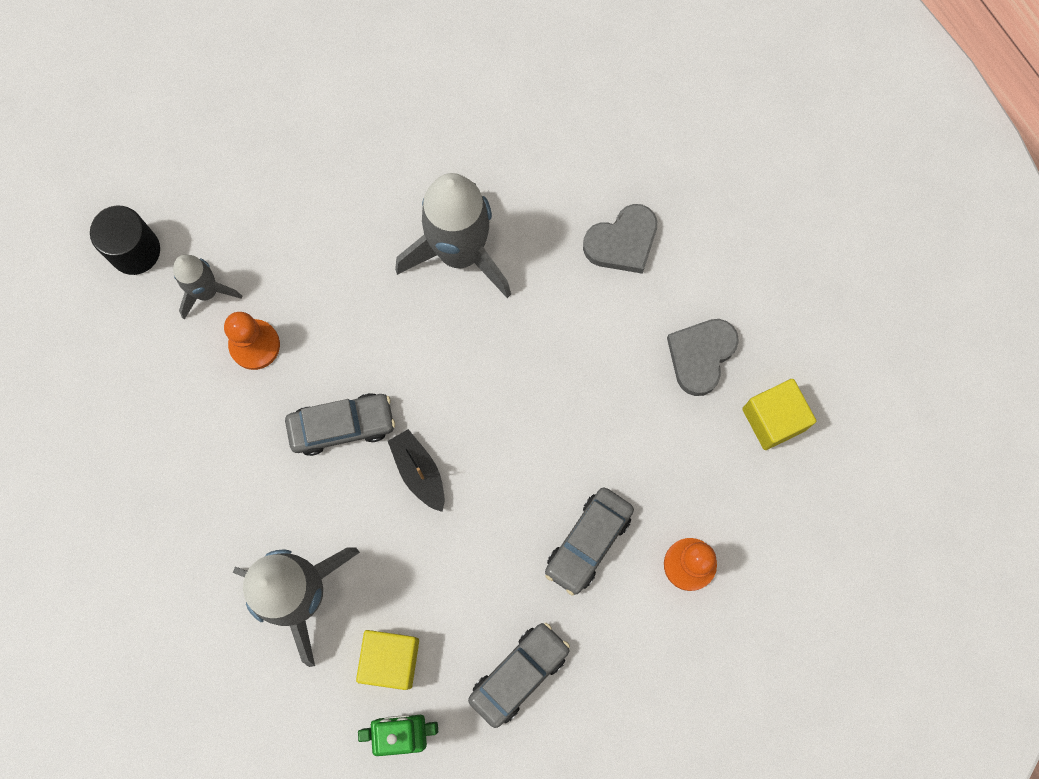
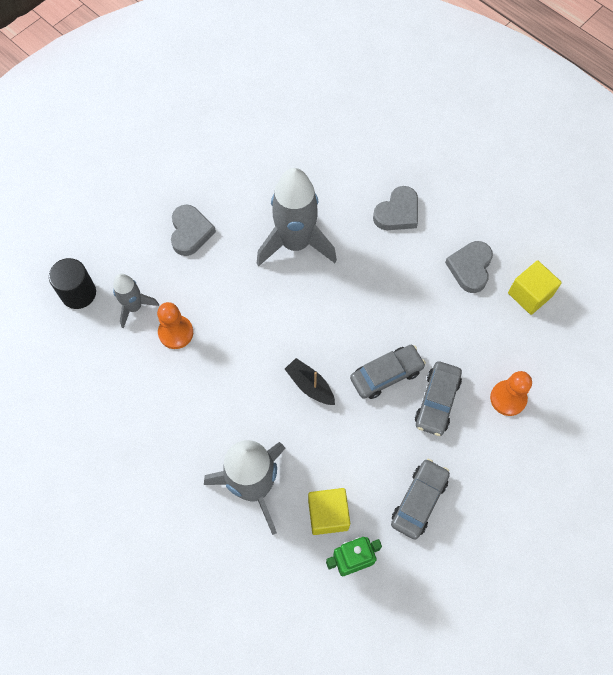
camera: 15 degrees left, 10 degrees down
(314, 197) = (190, 232): none -> grey heart
(342, 426) = (249, 369): grey car -> grey car (386, 375)

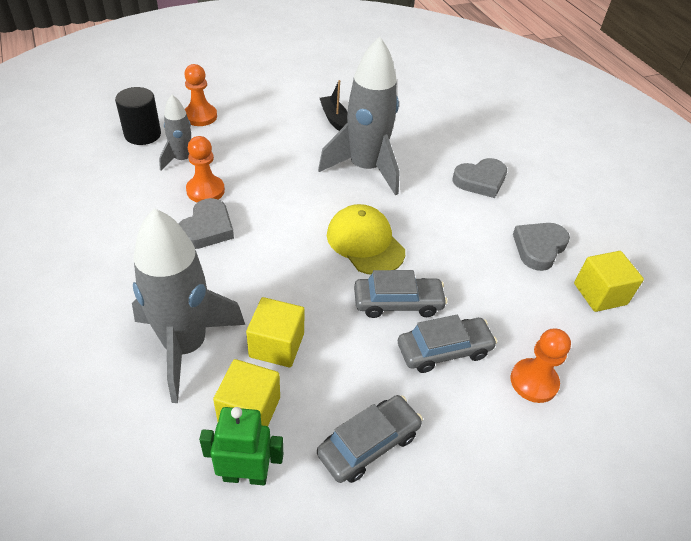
camera: 20 degrees right, 20 degrees down
(115, 245) = (200, 116): none -> orange pawn
(190, 232) = (272, 129): grey heart -> grey heart (207, 229)
(310, 385) = (308, 280): black boat -> black boat (334, 119)
(318, 454) = (276, 345): none -> yellow cube
(335, 327) = (365, 243): none -> yellow cap
(437, 401) = (444, 350): grey car -> grey car turned 150 degrees counterclockwise

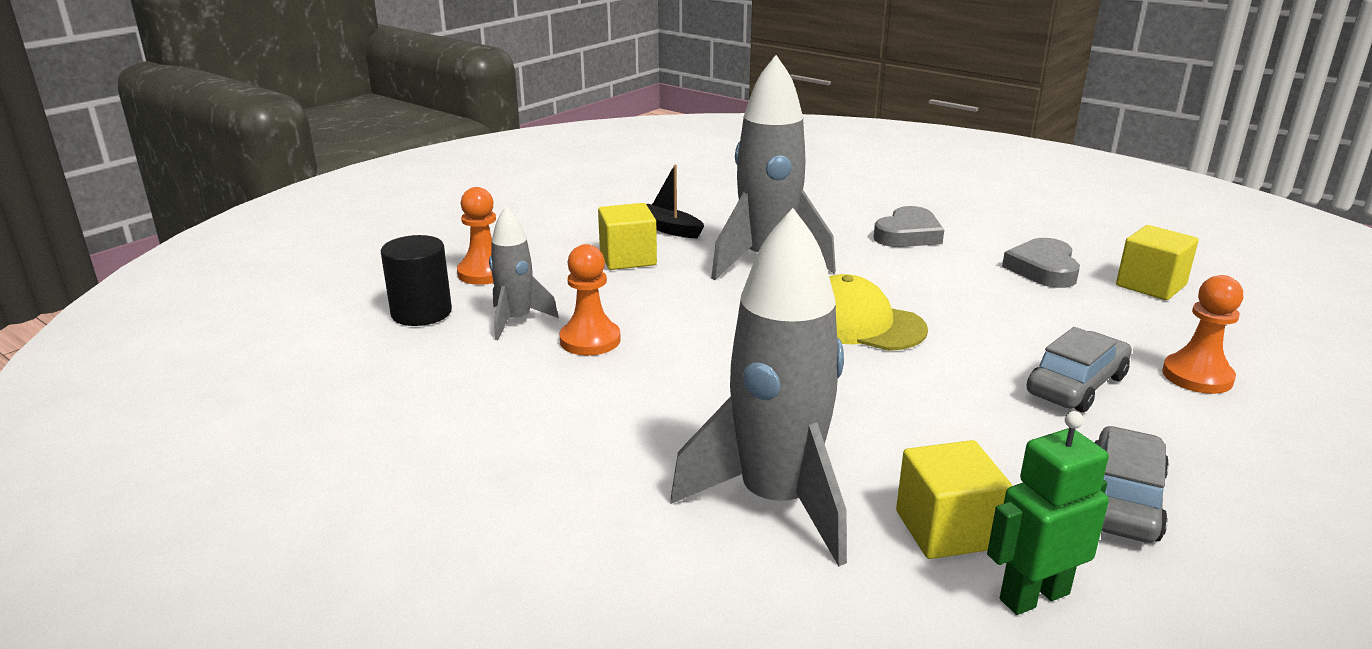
camera: 25 degrees left, 20 degrees down
(207, 229) = (643, 376): grey heart -> none
(276, 345) = (890, 453): yellow cube -> yellow cube (628, 258)
(398, 303) = (970, 363): grey car -> none

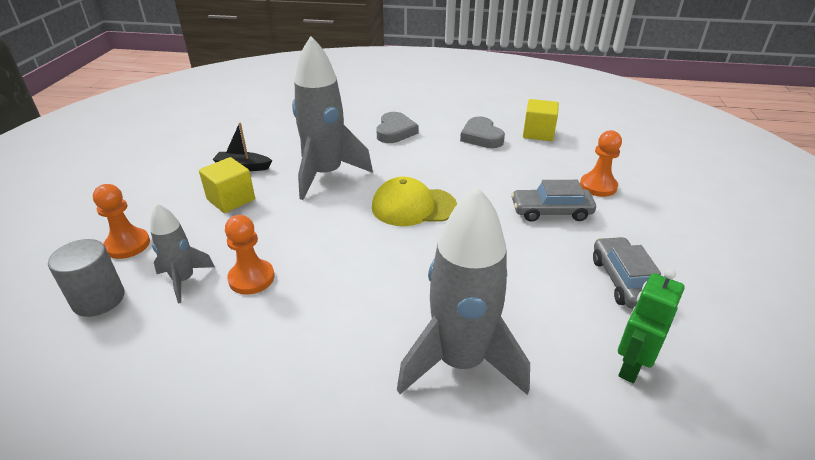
camera: 30 degrees left, 10 degrees up
(421, 313) = (99, 299): black cylinder -> grey cylinder
(946, 529) = (561, 340): yellow cube -> none
(1076, 385) = (551, 212): grey car -> grey car turned 105 degrees counterclockwise

